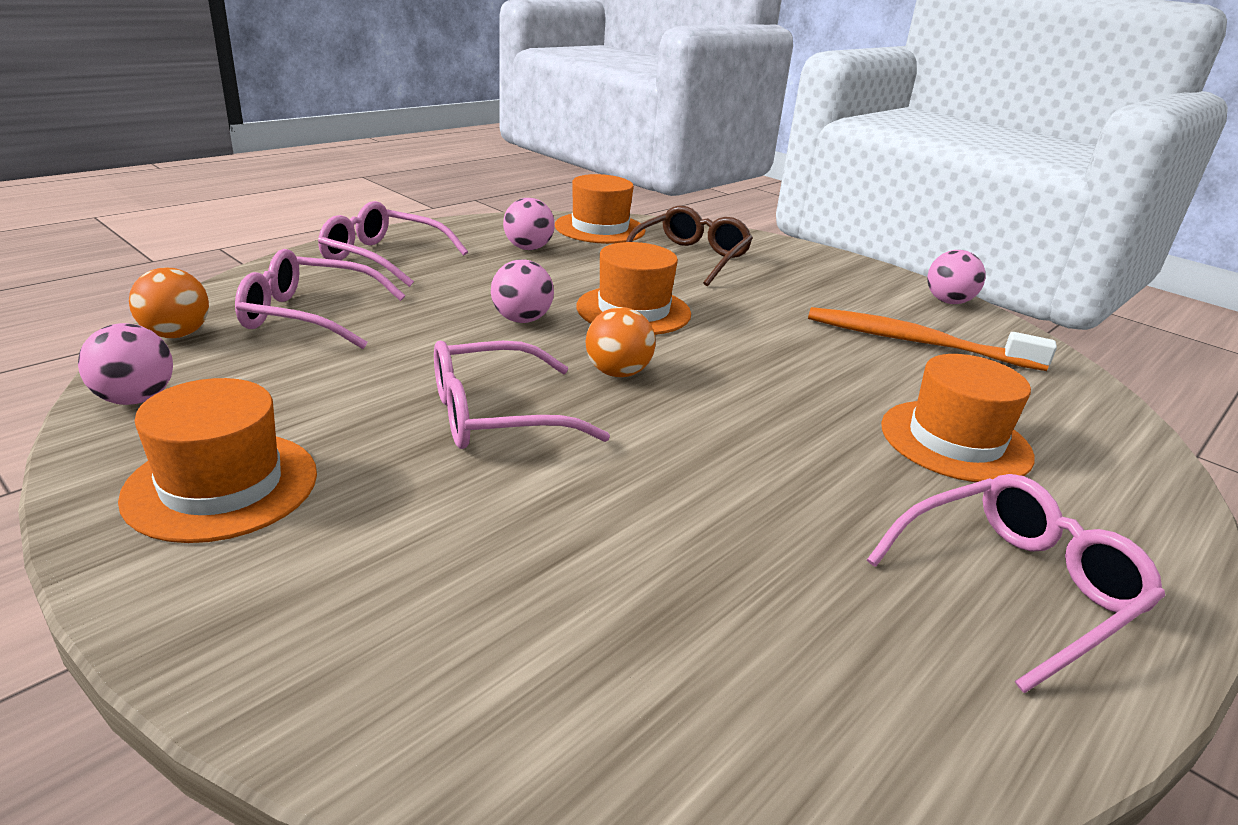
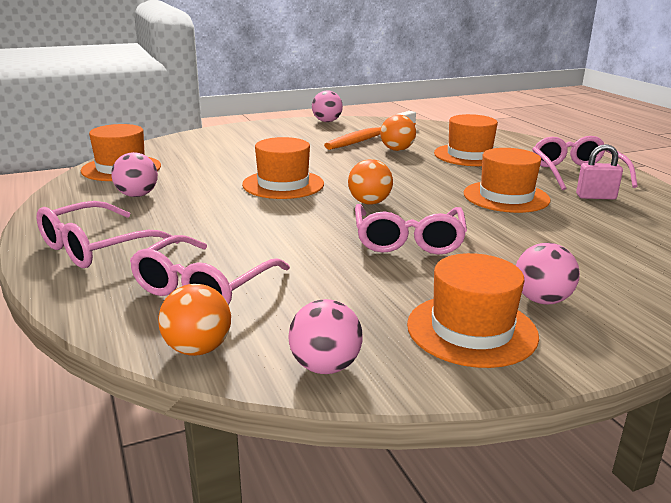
camera: 65 degrees left, 5 degrees down
(522, 320) = (273, 215): pink ball -> pink ball (541, 300)
(690, 258) = (210, 156): brown glasses -> none
(760, 493) = (506, 197): none -> orange hat
(879, 617) = (595, 197): none -> pink padlock
(886, 370) = (397, 150): none -> orange ball

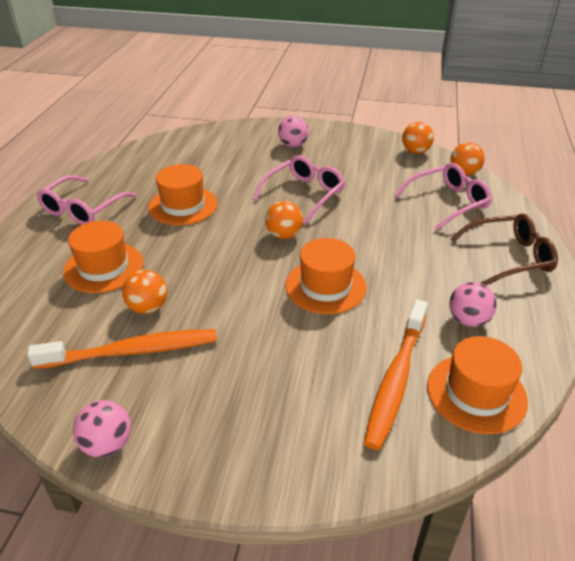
camera: 145 degrees left, 15 degrees up
(97, 247) = (508, 257): pink glasses -> brown glasses
(184, 162) = (396, 379): none -> orange toothbrush
(325, 367) = (415, 151): pink ball -> orange ball
(471, 330) = (342, 145): orange hat -> none
(595, 197) = (129, 184): pink padlock -> none

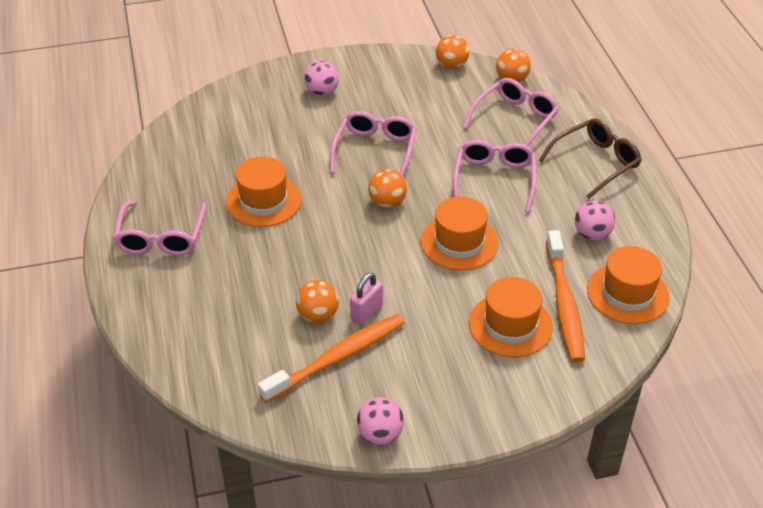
camera: 25 degrees left, 5 degrees up
(103, 267) = (241, 292): orange hat -> orange hat (510, 325)
(193, 319) = (366, 312): none -> pink padlock
(396, 244) = (494, 180): none -> pink glasses

